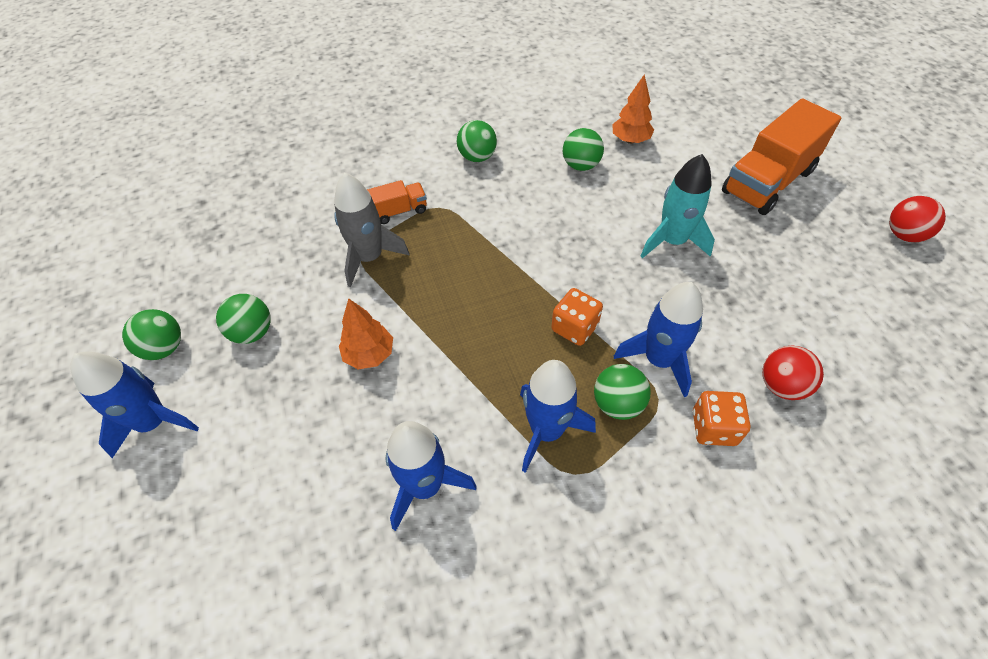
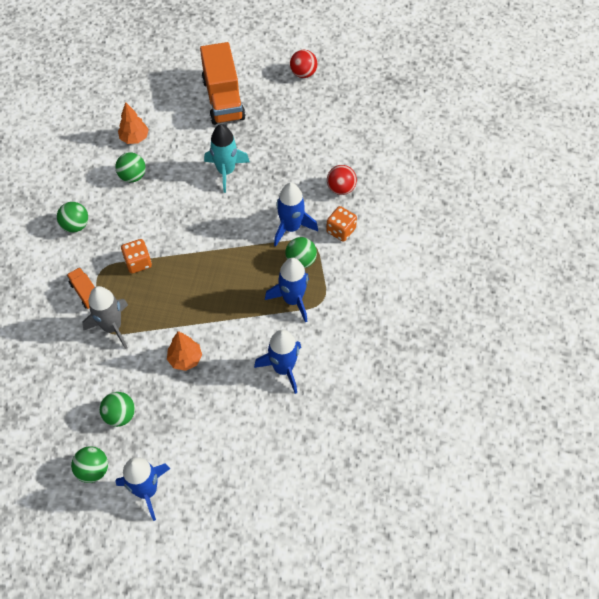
camera: 60 degrees left, 5 degrees up
(399, 211) = (86, 293): orange truck -> orange truck turned 45 degrees counterclockwise
(574, 328) = (244, 252): orange dice -> orange dice (138, 262)

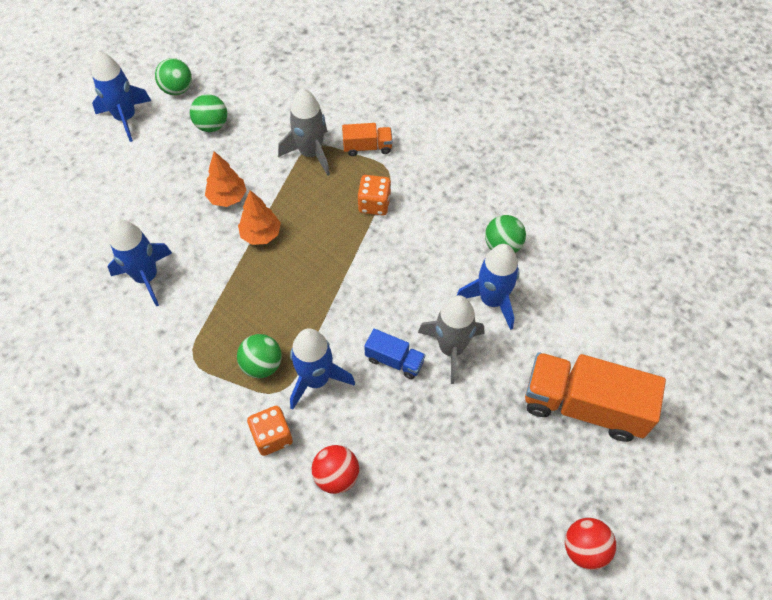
camera: 120 degrees right, 0 degrees up
(76, 225) = (462, 168): green ball -> none
(134, 138) = (564, 271): orange tree -> orange tree (261, 234)
(226, 171) = (451, 349): turquoise rocket -> grey rocket
(252, 195) = (394, 360): none -> blue truck
(293, 299) = (218, 329): blue rocket -> blue rocket (491, 300)

